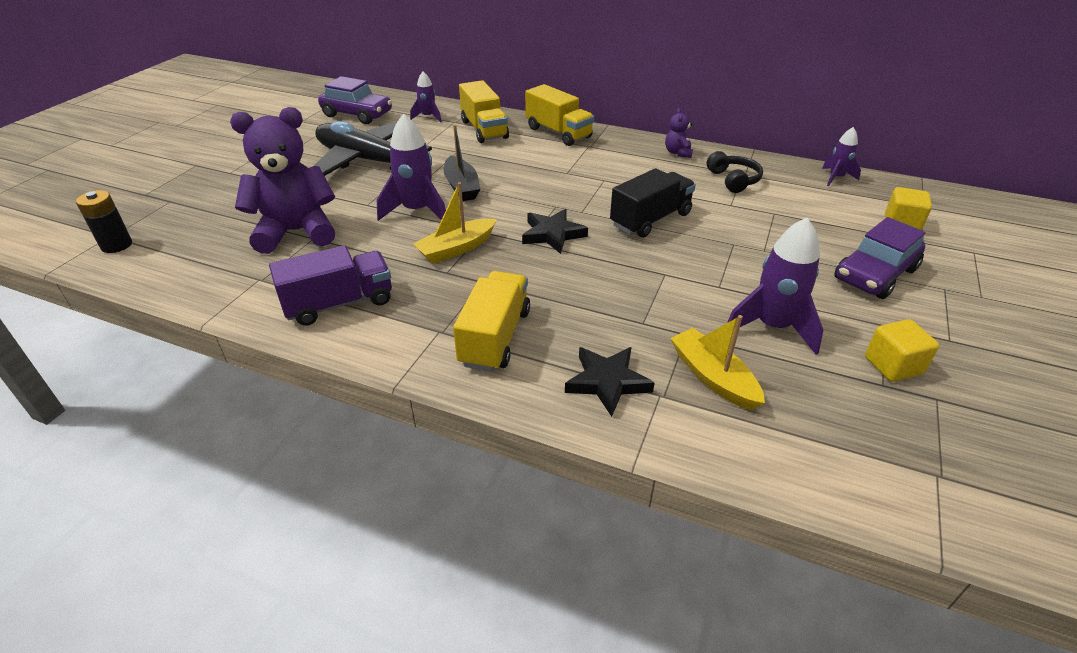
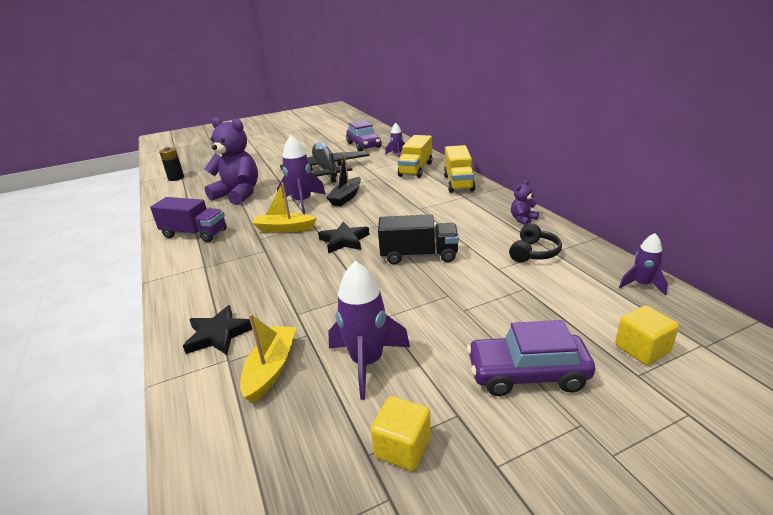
camera: 45 degrees right, 10 degrees down
(495, 337) = (218, 281): yellow truck -> none

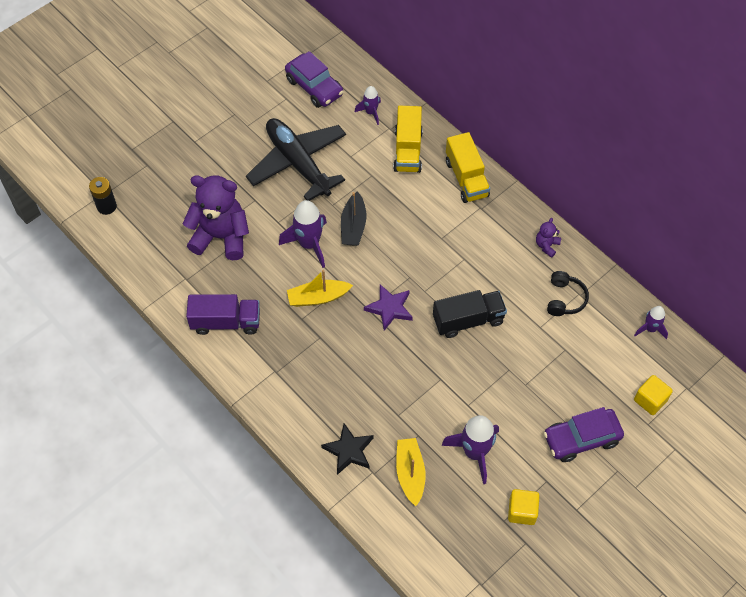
camera: 20 degrees left, 30 degrees up
(344, 241) = (389, 308): black star -> purple star

